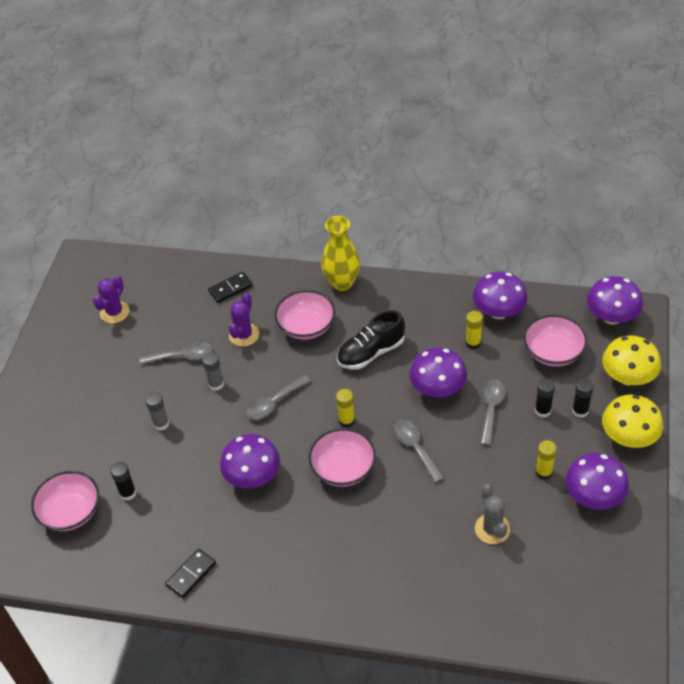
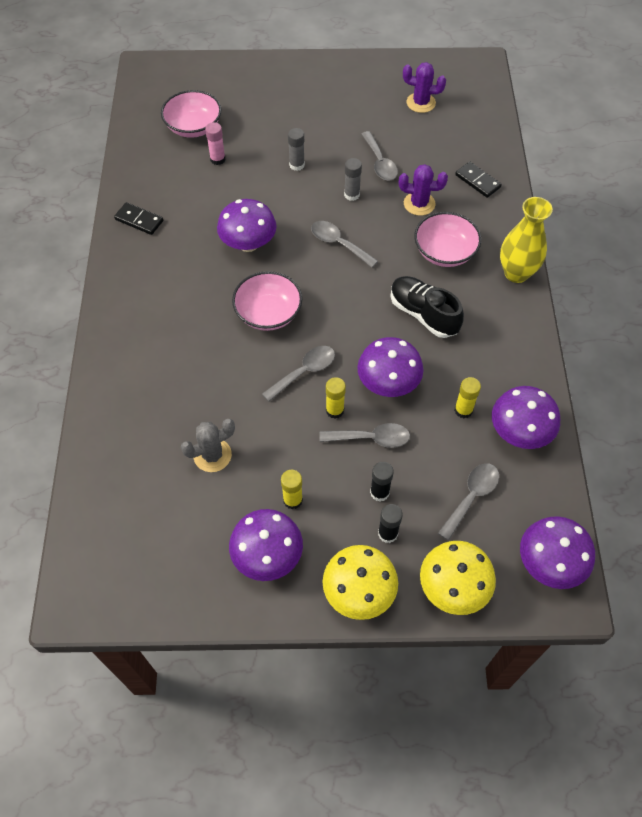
camera: 75 degrees right, 10 degrees up
(128, 493) = (217, 159): black glue stick -> pink glue stick
(346, 421) = (328, 307): yellow glue stick -> yellow glue stick (334, 410)
(553, 352) = (471, 497): pink bowl -> grey spoon

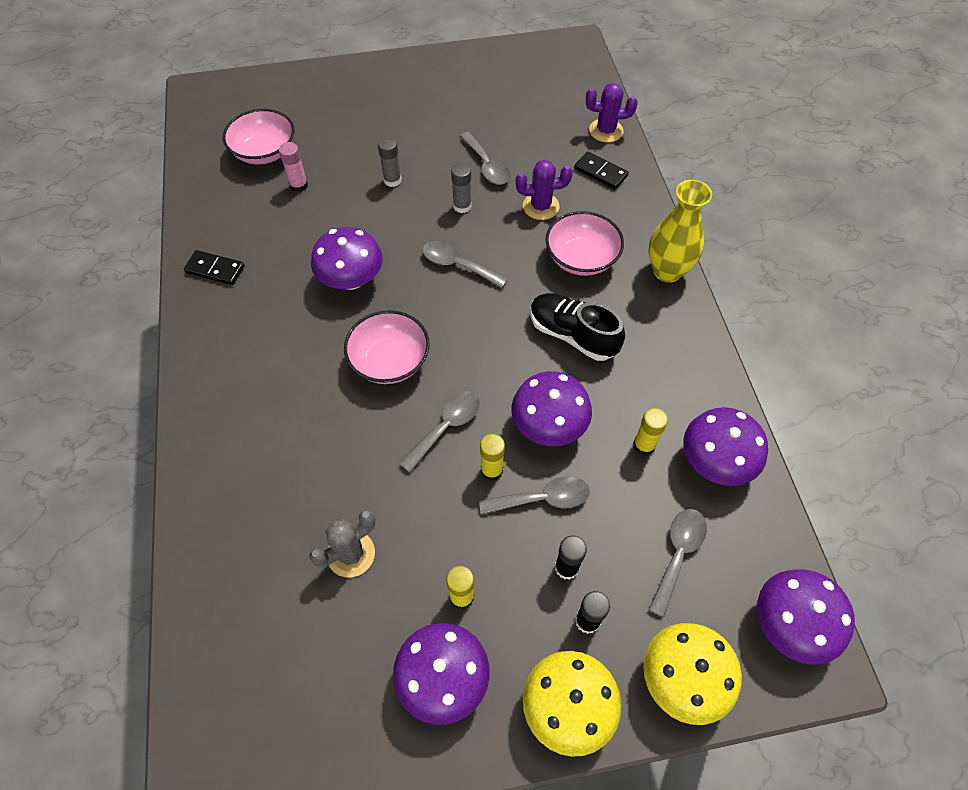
camera: 10 degrees left, 0 degrees up
(421, 103) = (519, 94): purple cactus -> purple cactus (606, 131)

